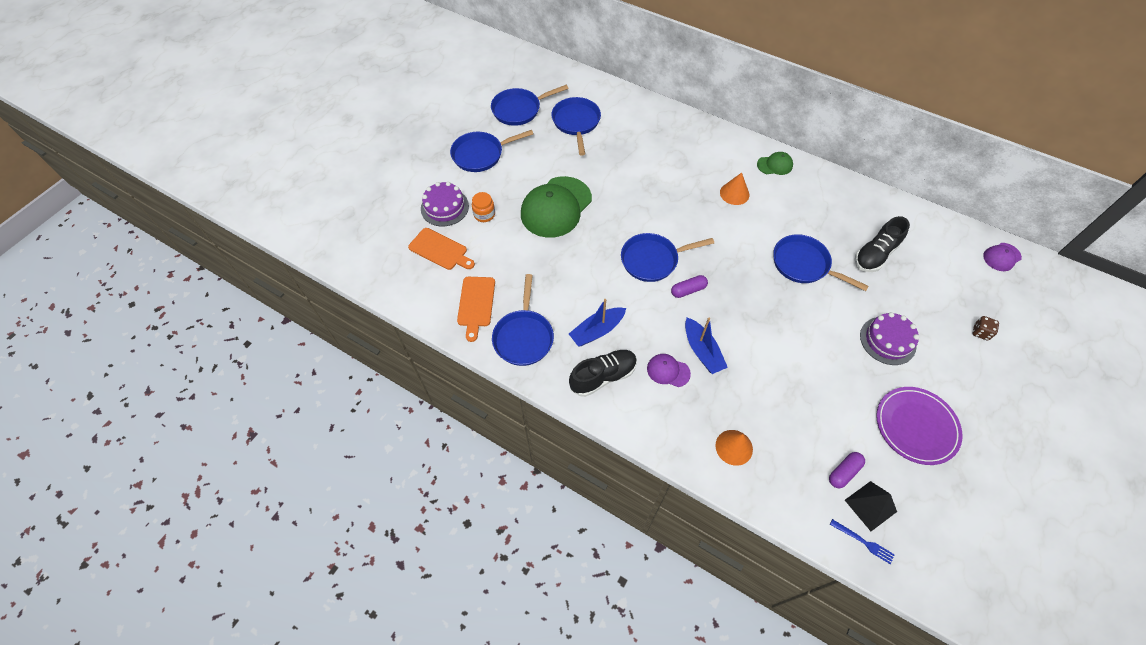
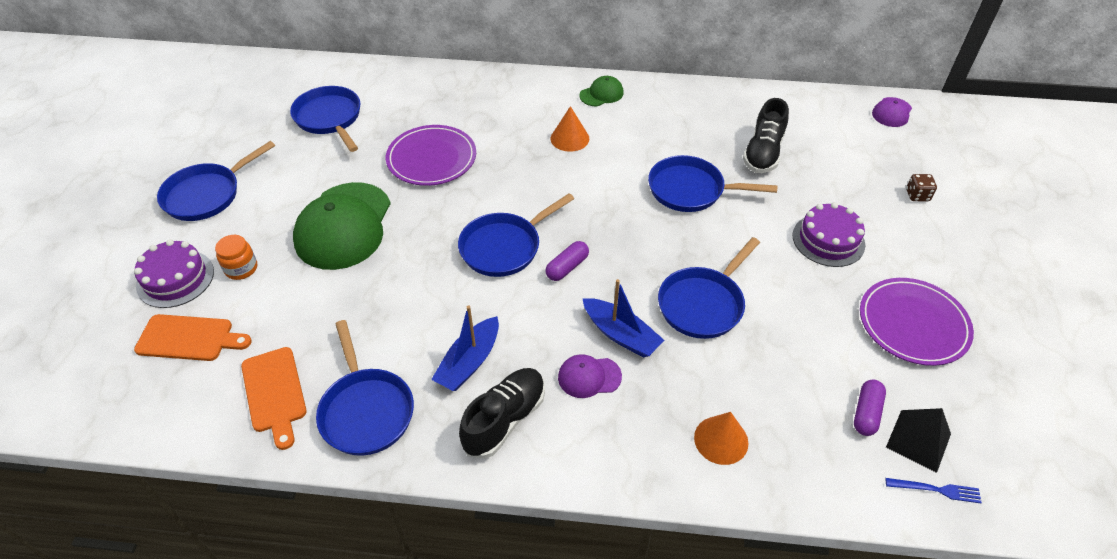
camera: 25 degrees left, 10 degrees down
(519, 109) = (243, 125): blue pan -> blue pan (703, 303)
(631, 177) = (431, 159): none -> purple plate

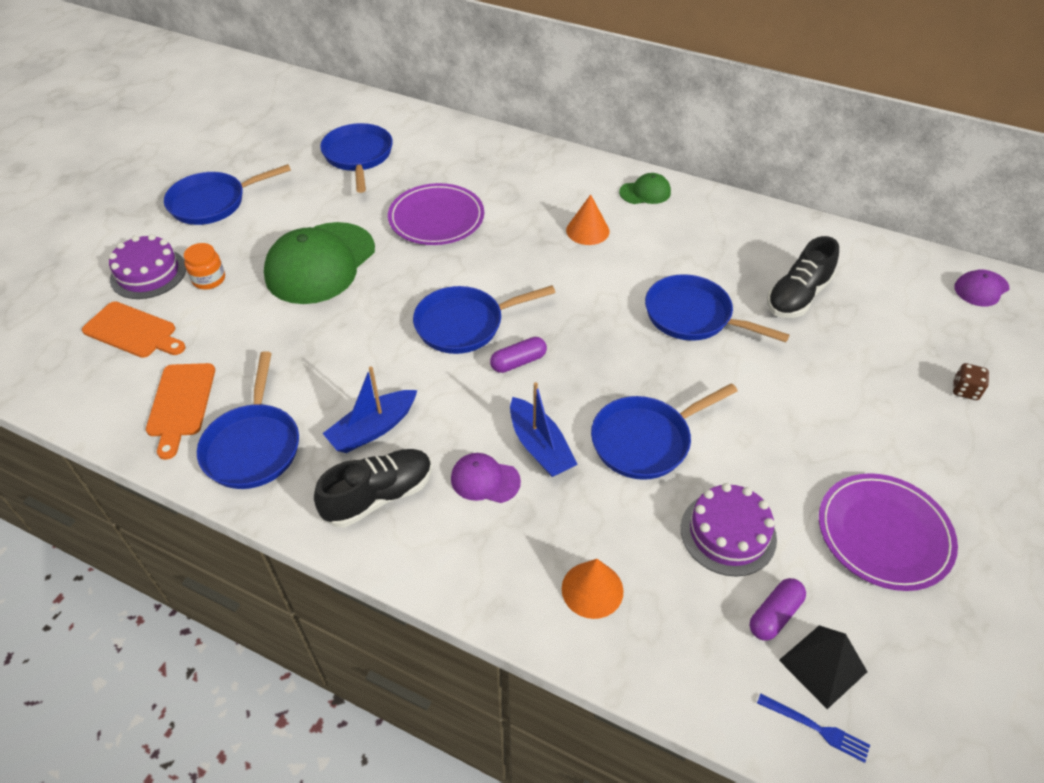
camera: 20 degrees right, 0 degrees up
(828, 240) = (827, 411): purple cake -> purple cake (728, 533)

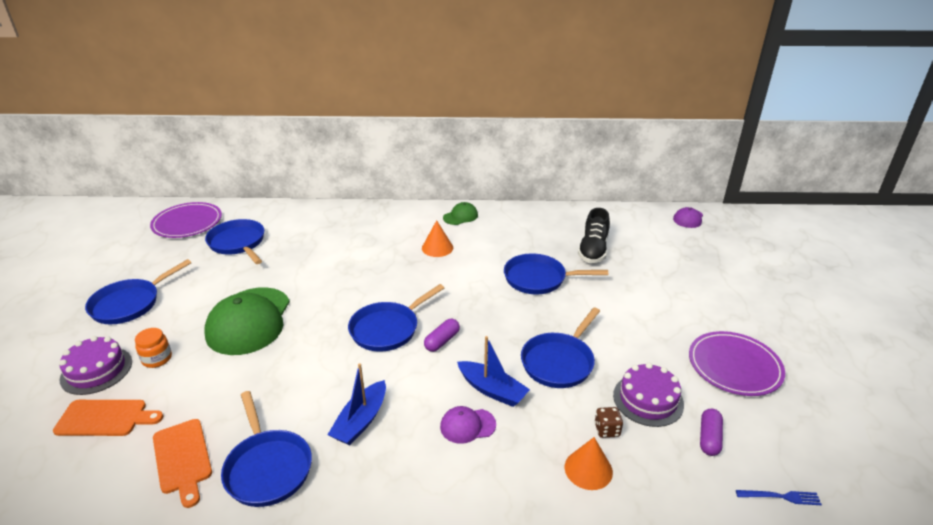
camera: 25 degrees left, 15 degrees down
(379, 496) = (395, 466): black shoe -> none
(436, 218) = (324, 267): purple plate -> purple plate (187, 223)
(822, 665) = (757, 457): black pyramid -> none
(965, 390) = (719, 273): brown dice -> brown dice (607, 430)

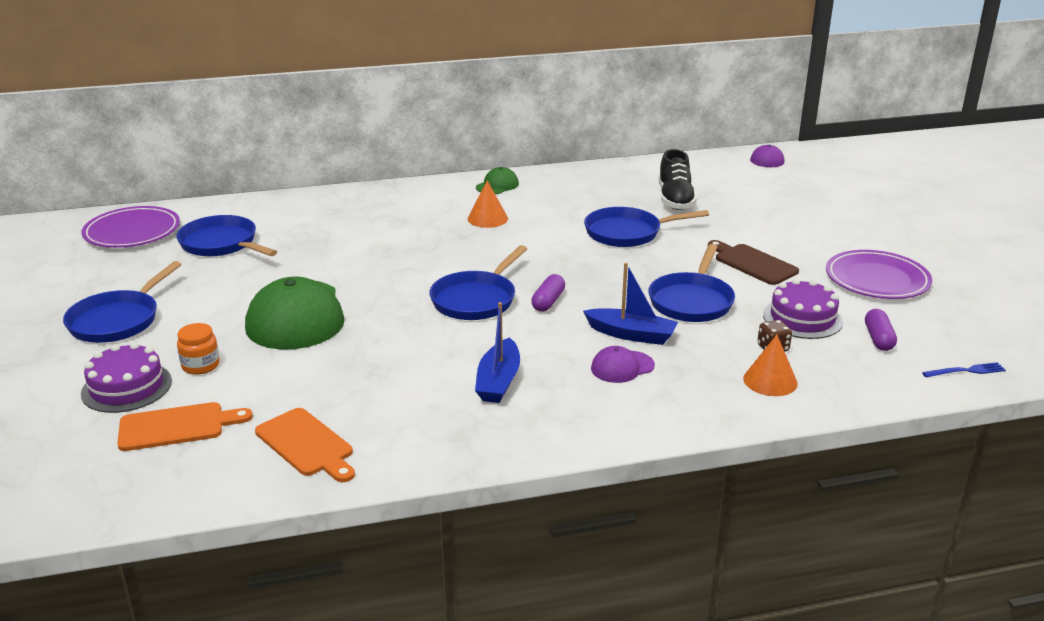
camera: 15 degrees left, 5 degrees down
(267, 467) = (416, 435): blue pan -> none
(629, 329) = (753, 263): none -> brown cutting board

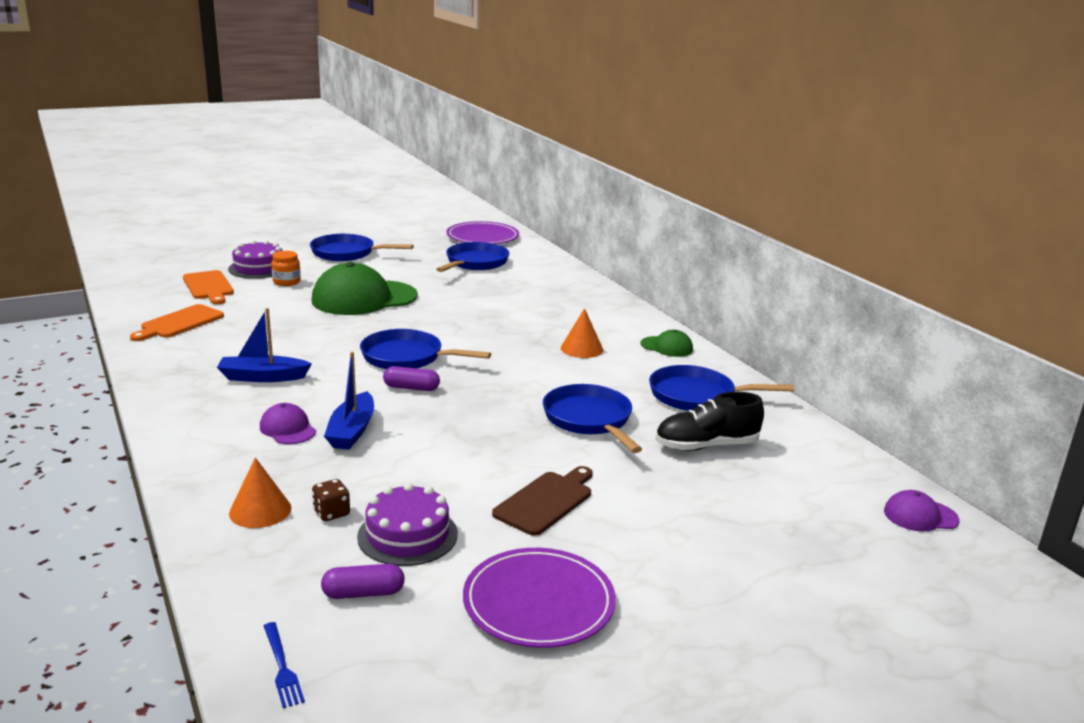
camera: 75 degrees right, 5 degrees down
(692, 301) = (433, 462): blue pan -> blue pan (697, 396)

